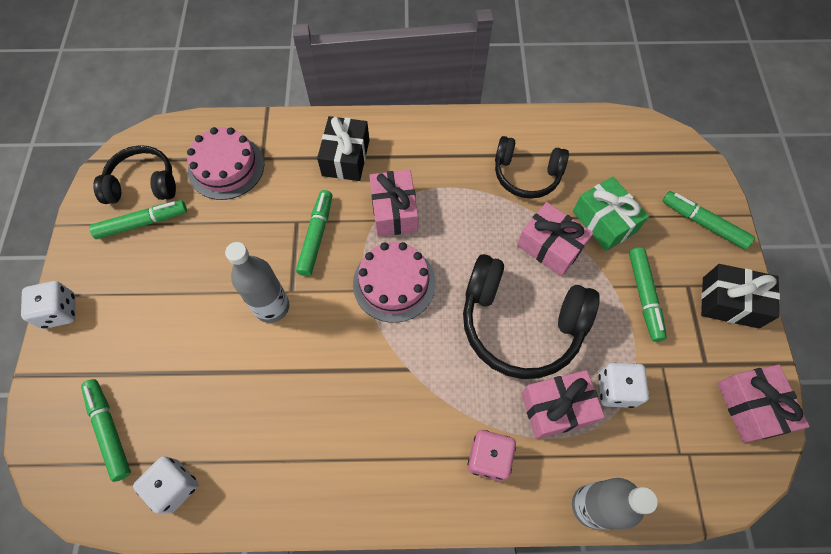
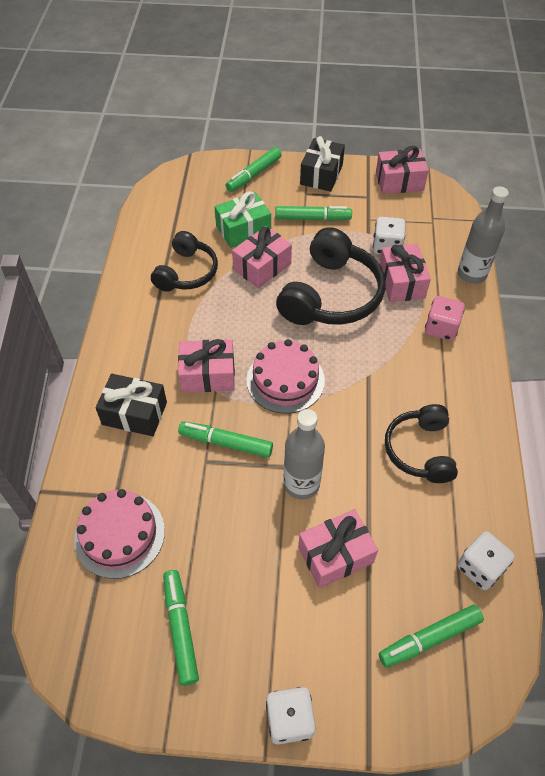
camera: 85 degrees left, 10 degrees down
(143, 184) = (123, 633): black headphones -> black headphones (420, 450)
(197, 342) = (335, 555): none -> pink gift

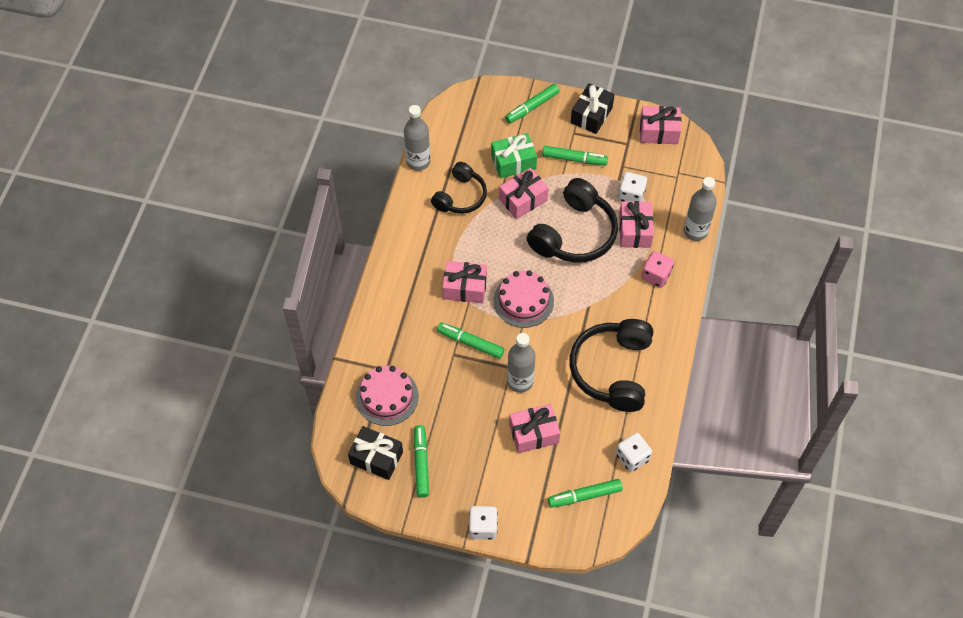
camera: 10 degrees right, 5 degrees up
(131, 243) = (418, 162): none -> grey bottle
(134, 413) = (406, 310): black gift -> black gift (376, 457)
(420, 450) = (612, 370): black headphones -> black headphones, size x1.58

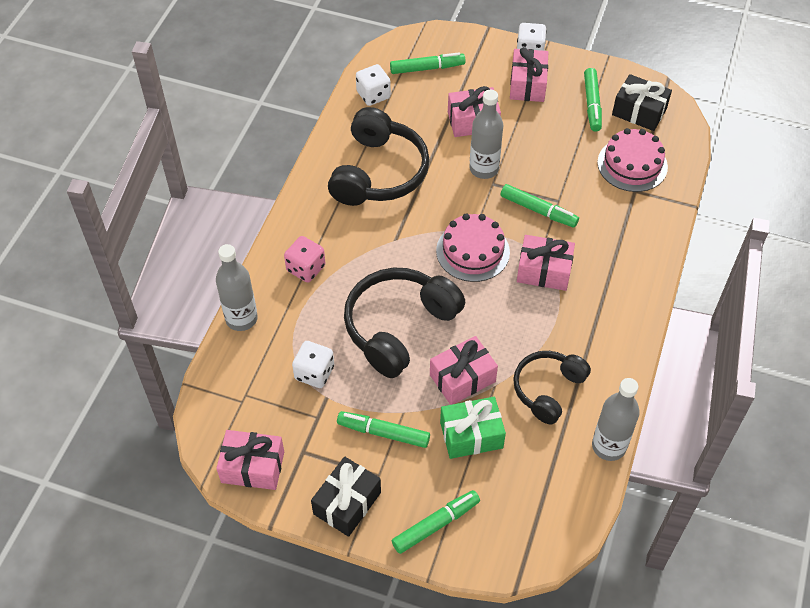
camera: 175 degrees left, 5 degrees down
(634, 230) = (320, 325): pink gift -> pink gift (527, 84)

